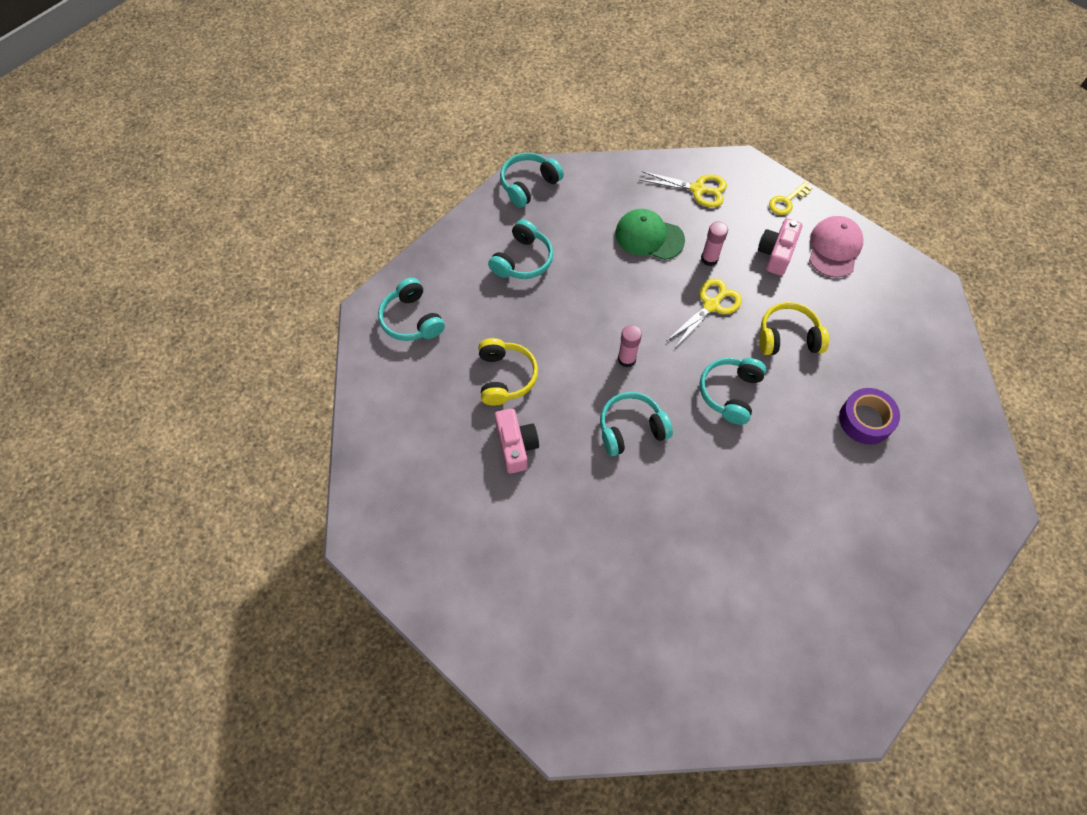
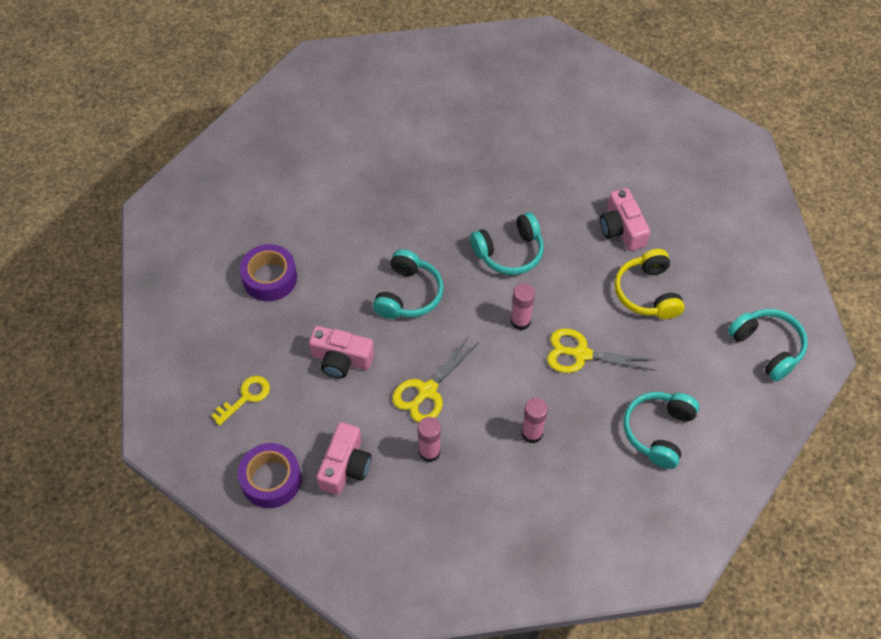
camera: 175 degrees right, 5 degrees down
(528, 185) = (675, 545): turquoise headphones -> none
(625, 266) = (532, 433): none -> pink glue stick
(649, 236) = (506, 477): green cap -> none
(698, 189) = (444, 557): yellow scissors -> yellow scissors (581, 354)
(787, 201) = (324, 548): yellow key -> yellow key (245, 397)
(788, 337) = (341, 359): yellow headphones -> pink camera
(834, 248) = (271, 480): pink cap -> purple tape

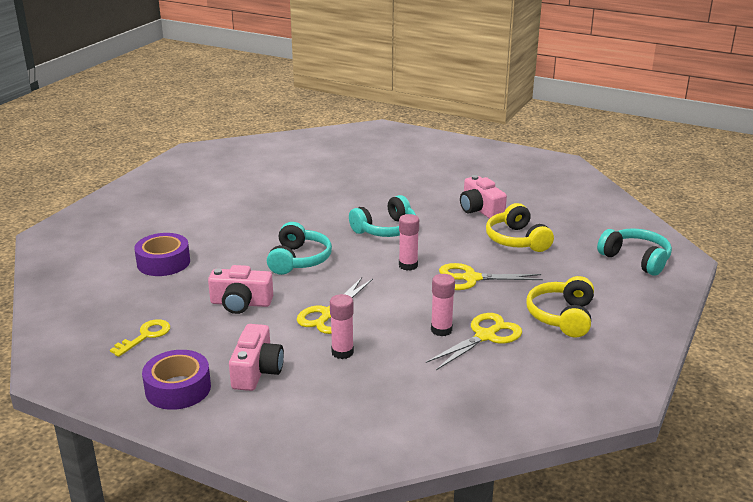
camera: 10 degrees left, 30 degrees down
(573, 450) = (485, 336): none -> yellow scissors
(658, 432) = (562, 317): turquoise headphones -> yellow headphones

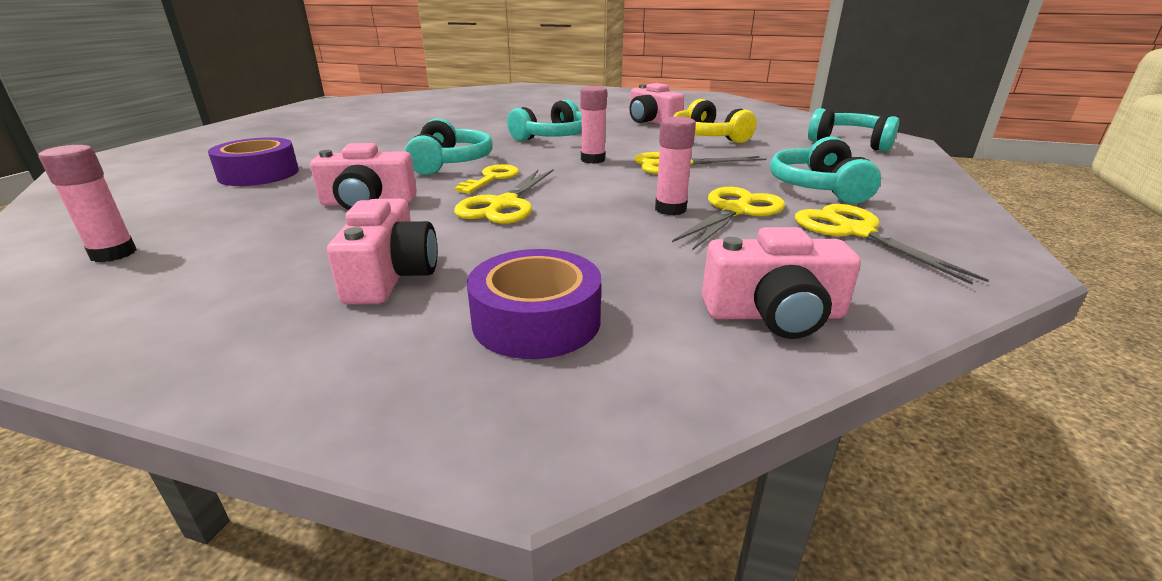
camera: 10 degrees left, 0 degrees up
(145, 336) = (198, 247): yellow key -> yellow key (492, 178)
(178, 388) = (232, 313): purple tape -> purple tape (536, 320)
(342, 352) = (534, 242): pink glue stick -> pink glue stick (114, 254)
(457, 421) = (774, 314): none -> pink camera
(552, 364) = (855, 232): none -> yellow scissors
(562, 317) = (818, 188): yellow headphones -> turquoise headphones

